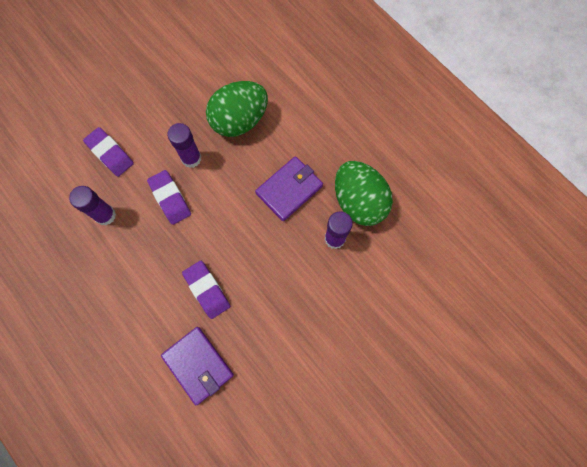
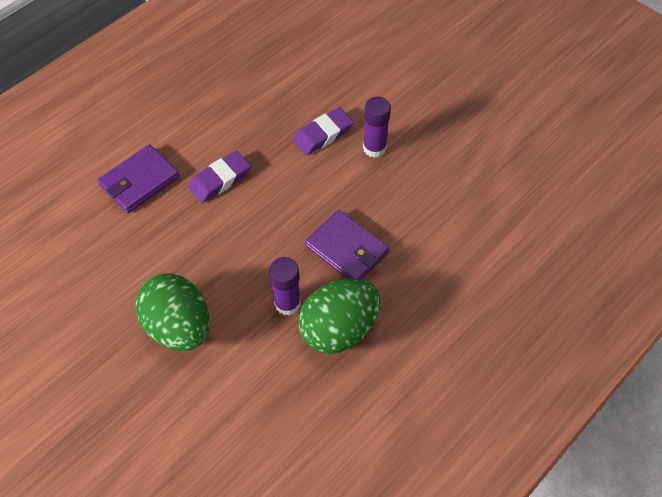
camera: 85 degrees right, 15 degrees down
(105, 215) = (298, 82): purple glue stick -> none
(110, 154) = (369, 76): purple eraser -> none
(239, 120) = (431, 189): green egg -> green egg (179, 326)

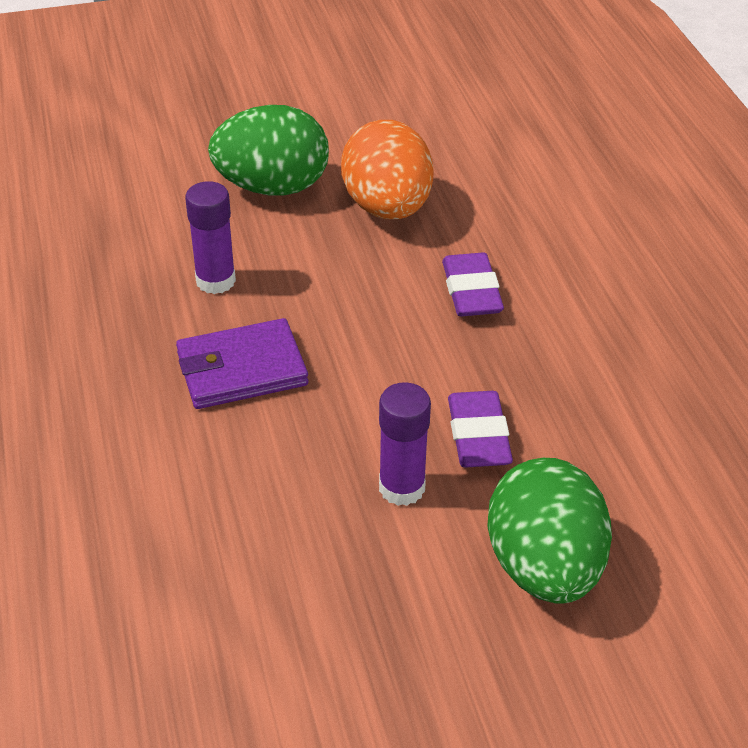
camera: 120 degrees right, 15 degrees down
(139, 181) = (527, 220): purple wallet -> none
(166, 253) = (387, 208): none -> orange egg
(339, 329) = (134, 311): green egg -> green egg (544, 567)

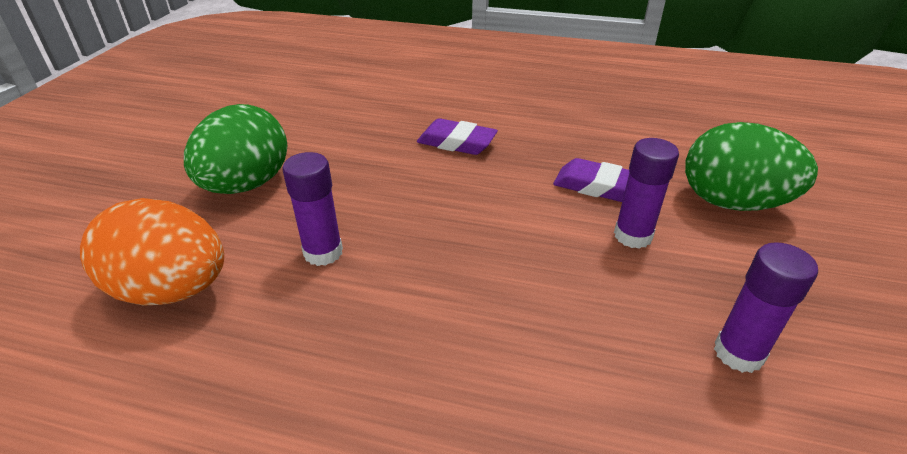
camera: 60 degrees left, 5 degrees down
(241, 369) = (446, 274): purple wallet -> none
(267, 604) = (738, 353): none -> purple glue stick
(387, 208) = (336, 145): orange egg -> orange egg (172, 290)

